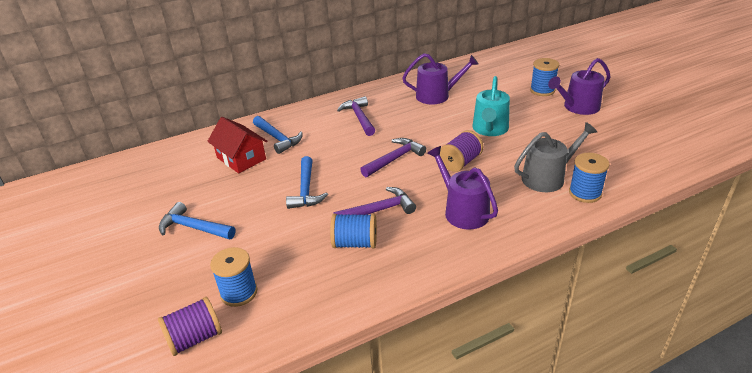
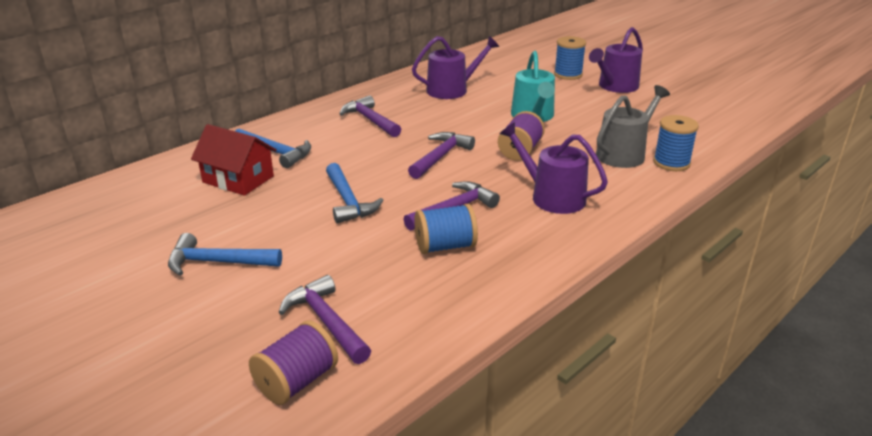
camera: 20 degrees left, 5 degrees down
(239, 292) = (326, 322): blue spool -> purple hammer

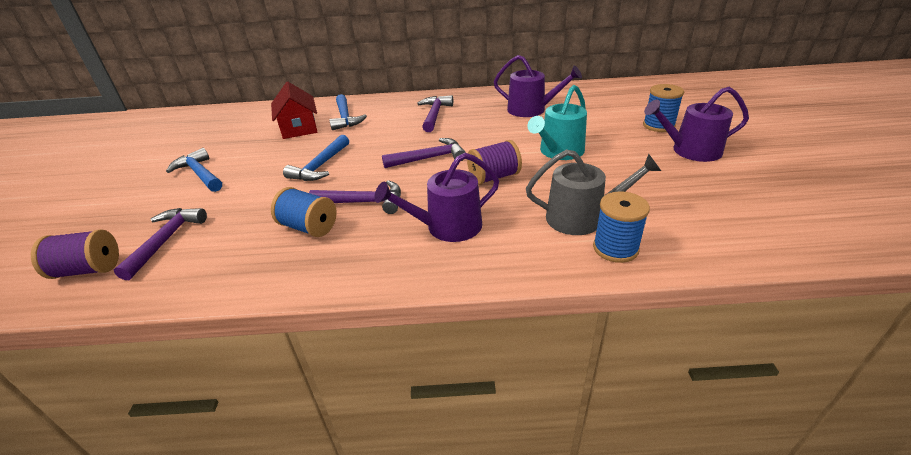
camera: 45 degrees right, 5 degrees up
(552, 197) = (447, 227): purple watering can -> purple watering can turned 105 degrees counterclockwise

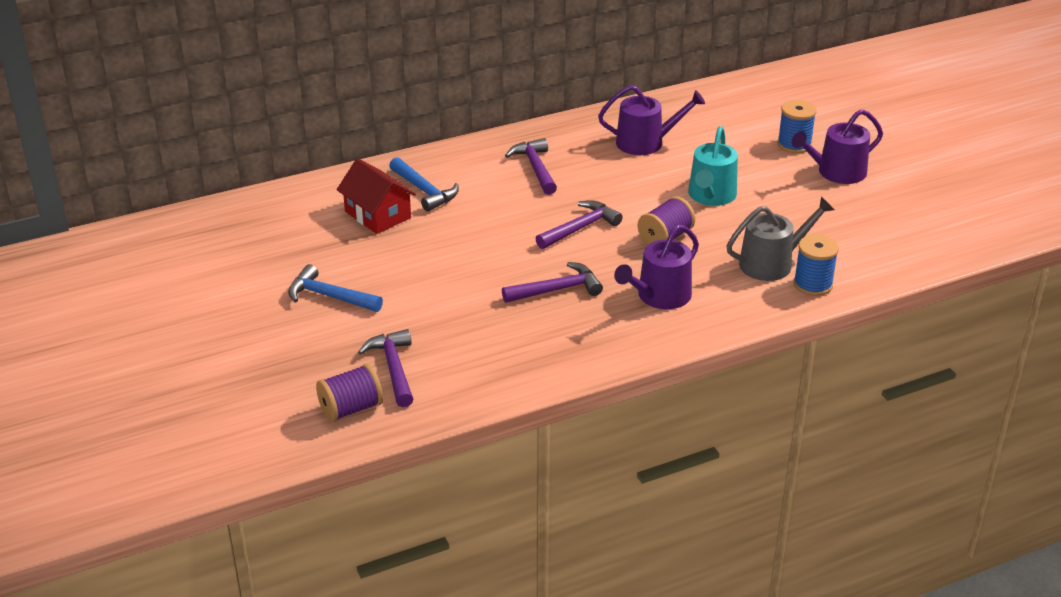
camera: 25 degrees left, 0 degrees up
(309, 227) = (527, 325): blue spool -> none
(320, 166) = (465, 260): blue hammer -> none

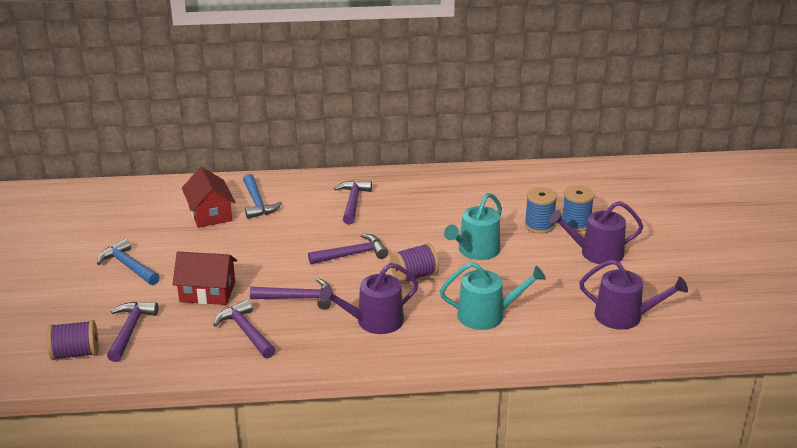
camera: 20 degrees right, 5 degrees down
(448, 305) = (207, 292): none -> red house
(527, 339) = (246, 331): none -> purple hammer
(646, 142) = (454, 199): purple watering can -> purple watering can (624, 316)
(772, 263) = (487, 315): grey watering can -> turquoise watering can
(813, 284) = (509, 340): blue spool -> blue spool (539, 225)

